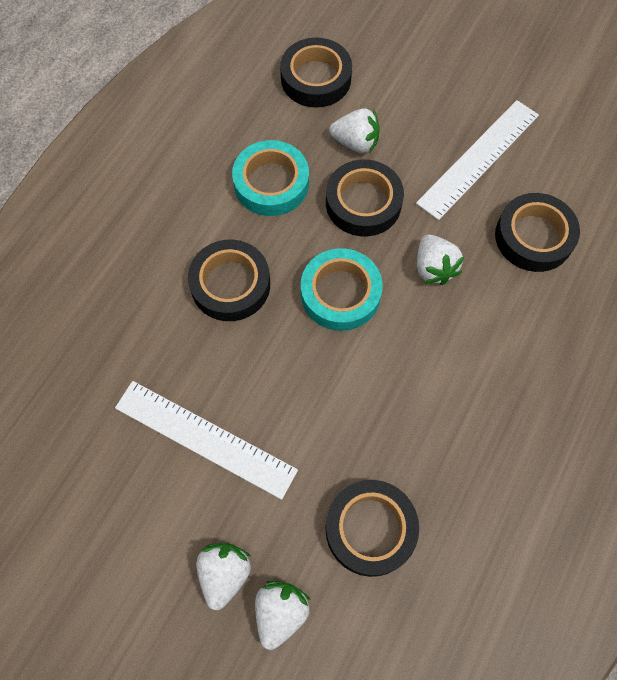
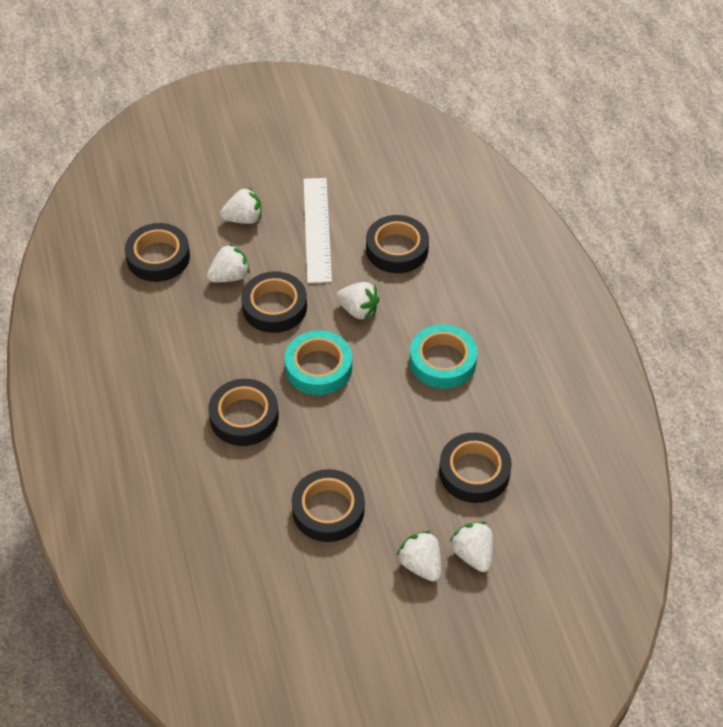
camera: 45 degrees left, 15 degrees down
(205, 439) = (328, 510): white ruler -> black tape
(271, 183) = (202, 340): turquoise tape -> turquoise tape (442, 361)
(424, 98) = (244, 219): none -> white strawberry

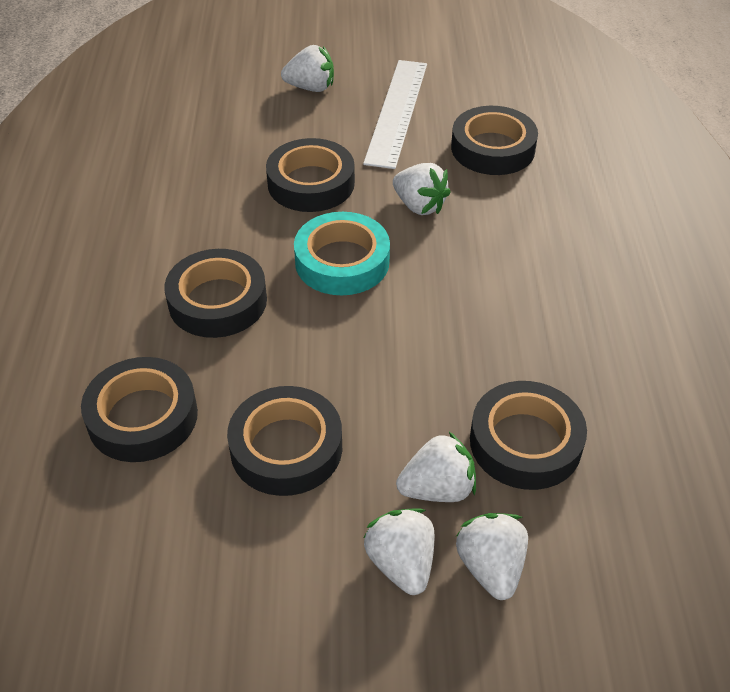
camera: 15 degrees right, 5 degrees down
(158, 257) = (190, 108): black tape -> black tape (142, 417)
(230, 276) = (268, 141): white strawberry -> white strawberry (437, 489)
(442, 361) = (517, 286): turquoise tape -> none

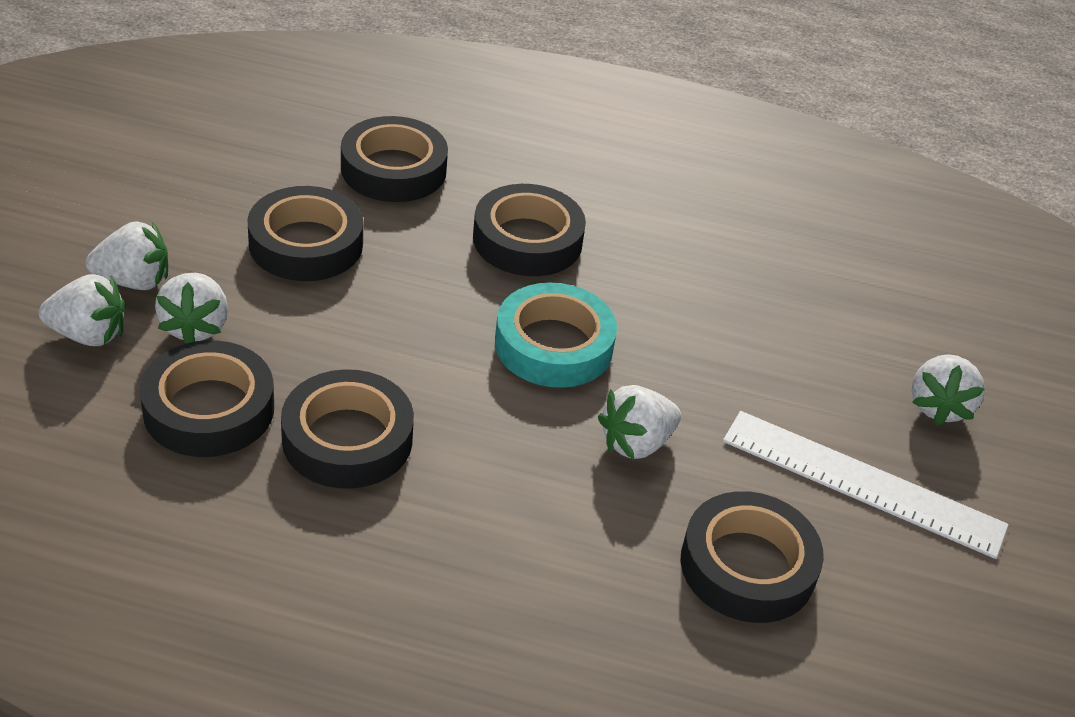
camera: 100 degrees right, 5 degrees down
(311, 183) = (712, 354): black tape -> black tape (347, 439)

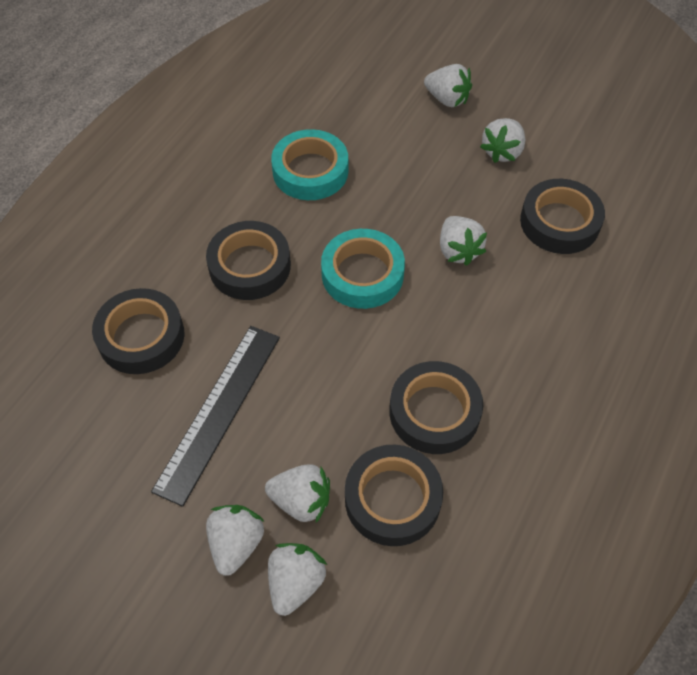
camera: 70 degrees left, 15 degrees up
(306, 244) = (219, 411): black tape -> black ruler
(712, 275) = (310, 171): none -> turquoise tape
(862, 483) = (502, 152): white ruler -> white strawberry

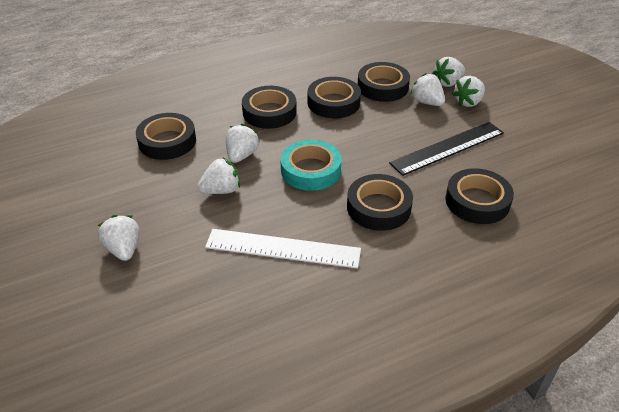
camera: 145 degrees left, 15 degrees down
(310, 171) = (283, 248): turquoise tape -> white ruler
(499, 338) = (269, 112): none -> black tape
(502, 152) = (141, 193): white strawberry -> white strawberry (221, 190)

